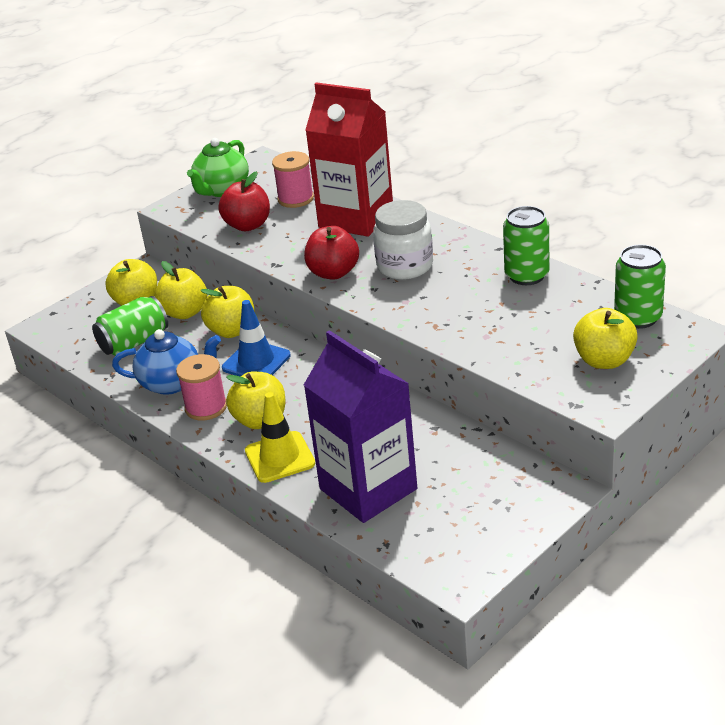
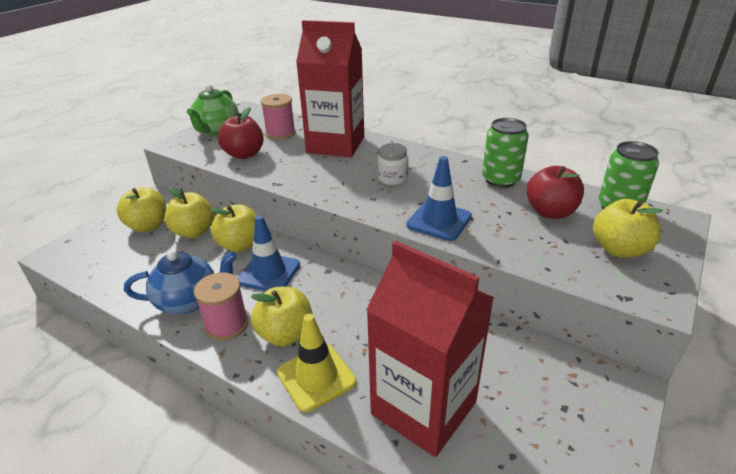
camera: 15 degrees left, 0 degrees up
(134, 342) = (147, 263): green can -> none
(333, 273) = (331, 187): red apple -> red apple (550, 212)
(368, 489) = (423, 408): purple carton -> red carton
(405, 266) = (392, 178): white jar -> white jar, size x0.61
(433, 318) = (439, 221): none -> blue traffic cone

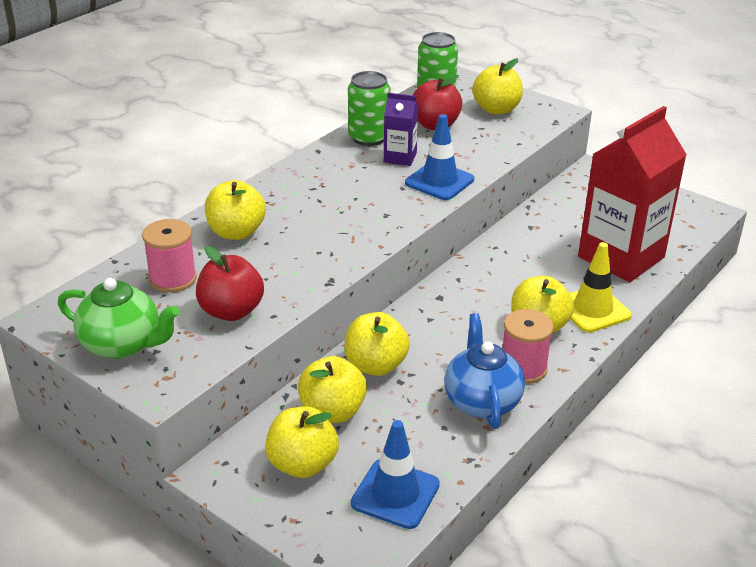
camera: 85 degrees left, 0 degrees up
(269, 273) = (437, 340): blue traffic cone -> blue traffic cone (395, 494)
(336, 145) = (236, 232): red carton -> yellow apple
(392, 178) = (345, 198): white jar -> none
(473, 197) = (400, 157): none -> purple carton

